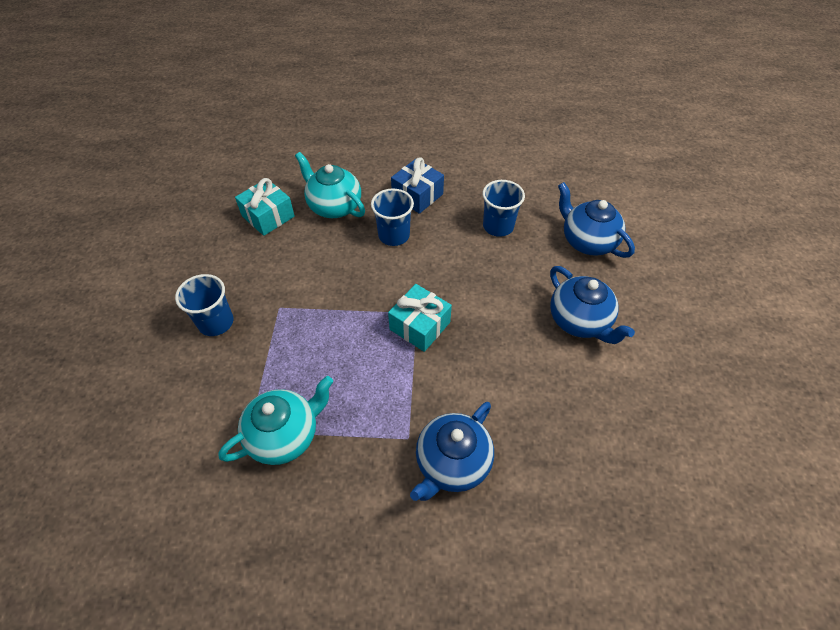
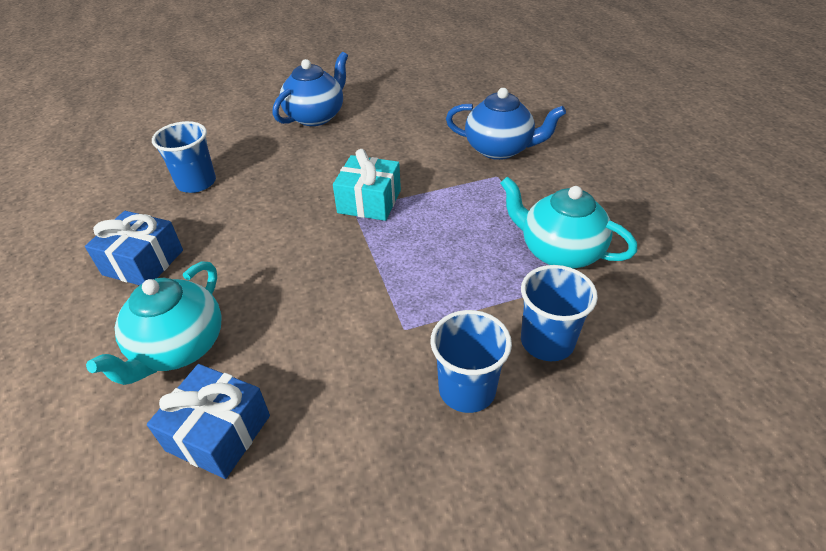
camera: 110 degrees left, 10 degrees down
(268, 216) = (218, 433): turquoise gift -> blue gift
(394, 235) = (232, 261): blue cup -> blue cup (547, 341)
(587, 241) = (208, 126): blue teapot -> none

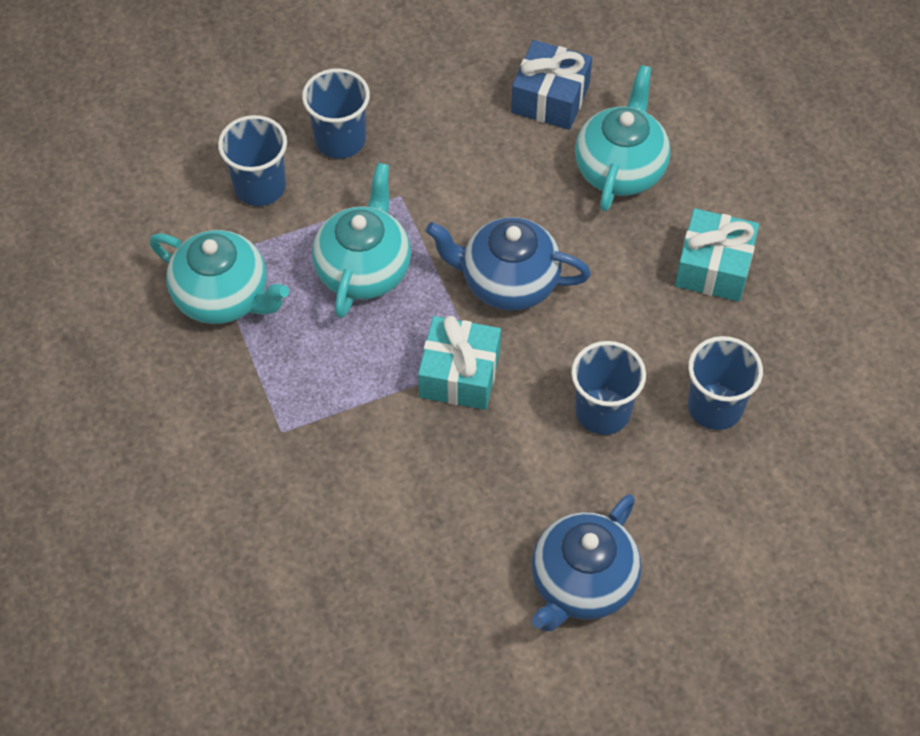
camera: 175 degrees right, 15 degrees up
(143, 262) = (713, 267): blue gift -> turquoise gift
(274, 182) = (602, 411): none -> blue cup
(440, 268) = (364, 269): none -> turquoise teapot
(500, 149) = (270, 494): blue teapot -> blue teapot (507, 282)

